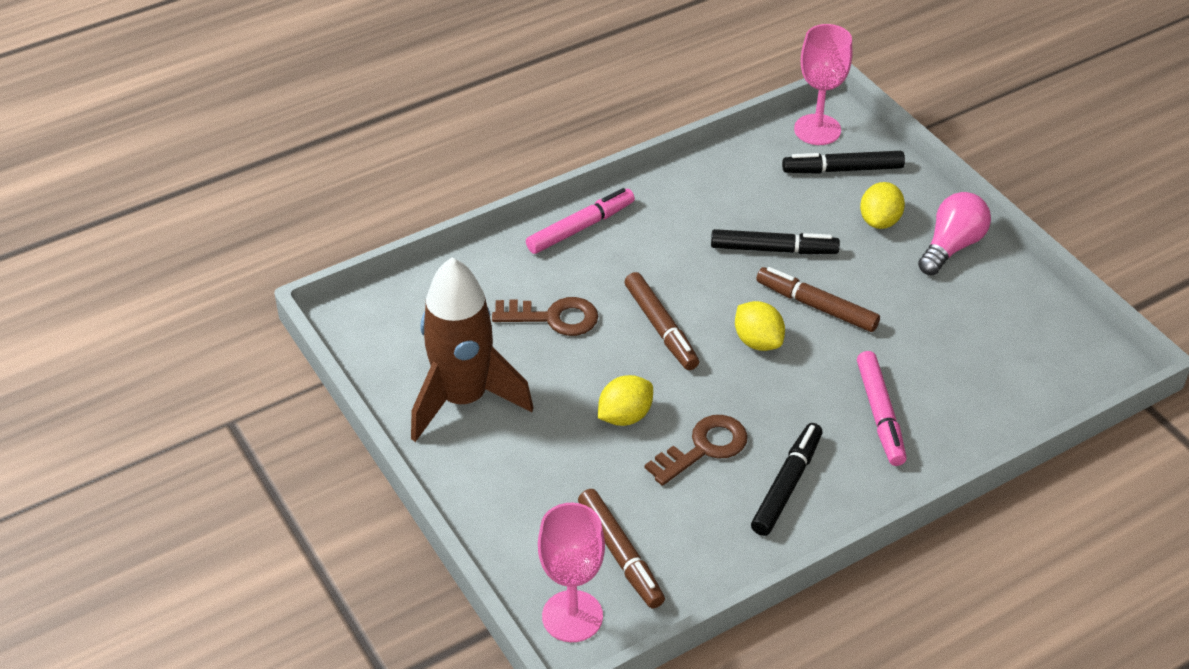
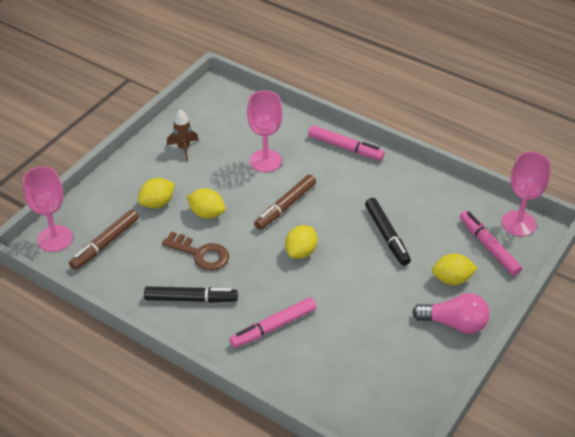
camera: 65 degrees right, 0 degrees up
(463, 399) = (184, 148): brown rocket -> brown rocket, size x0.45
(553, 317) = (265, 161): brown key -> pink goblet
(568, 466) = (157, 203): none -> yellow lemon
(816, 306) = (349, 270): brown marker -> none
(842, 169) = (488, 247): black marker -> pink marker

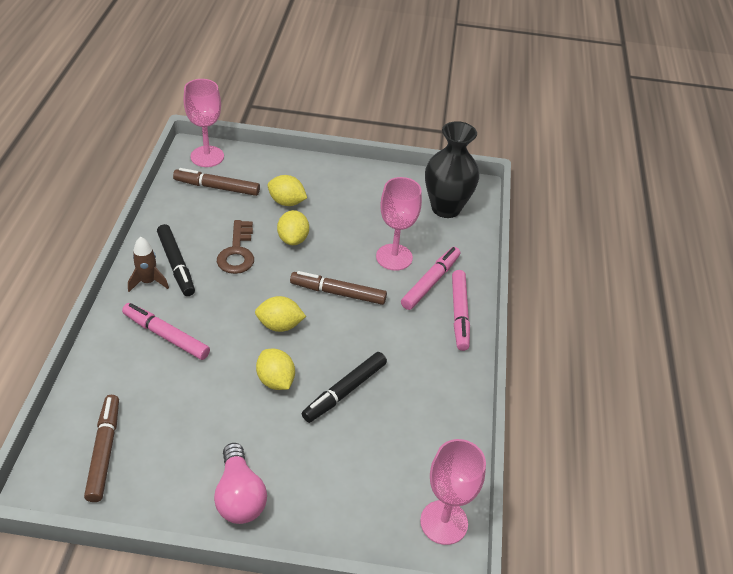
camera: 60 degrees right, 0 degrees up
(184, 148) = (371, 195): brown rocket -> brown rocket (148, 282)
(229, 112) = (446, 208): none -> black vase
(377, 396) = (104, 451): none -> brown marker
(452, 279) = (308, 474): yellow lemon -> yellow lemon (275, 380)
(488, 247) = (383, 499): pink marker -> pink marker (430, 282)

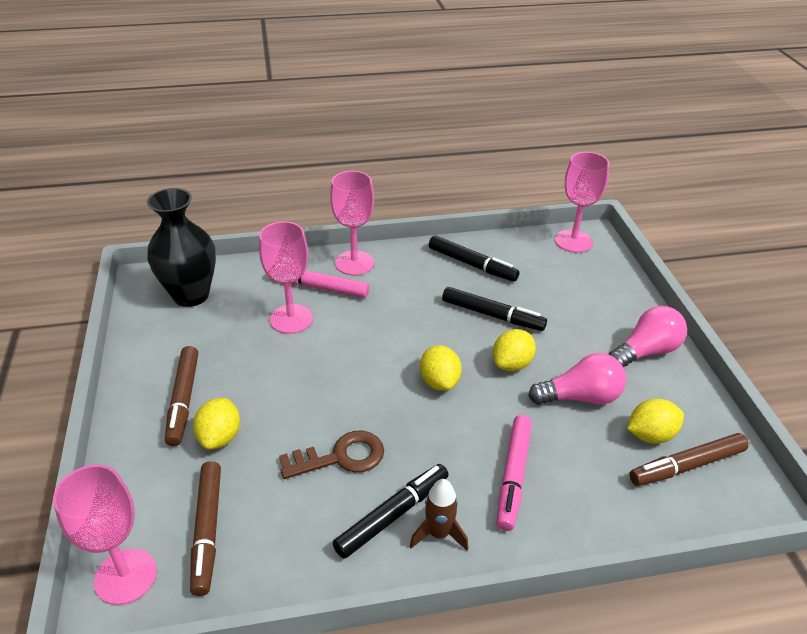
camera: 105 degrees left, 5 degrees down
(214, 413) = (580, 397): none -> pink light bulb
(293, 239) = (293, 410): yellow lemon -> yellow lemon (650, 435)
(338, 293) = (367, 349): brown marker -> brown marker (183, 400)
(429, 404) = (472, 264): none -> black marker
(459, 314) = (354, 263): pink marker -> pink goblet

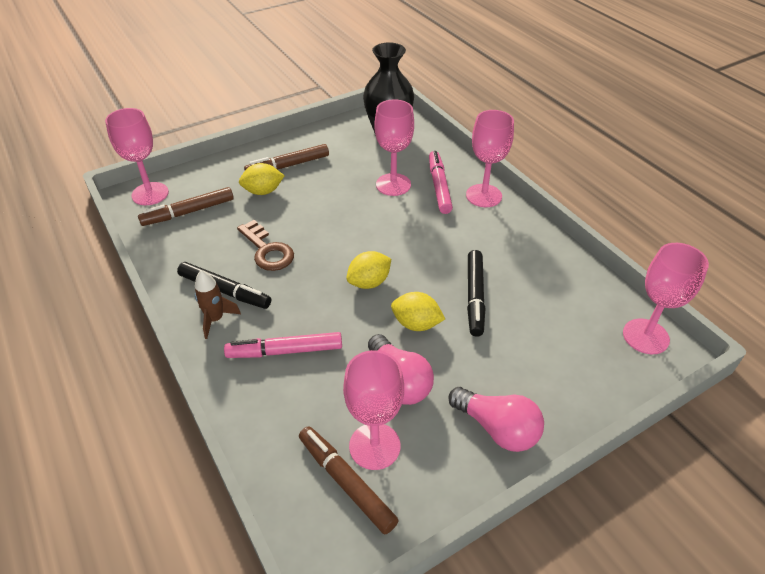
camera: 70 degrees right, 5 degrees up
(472, 264) = (539, 267): black marker -> none
(650, 435) = (374, 446): yellow lemon -> pink goblet

